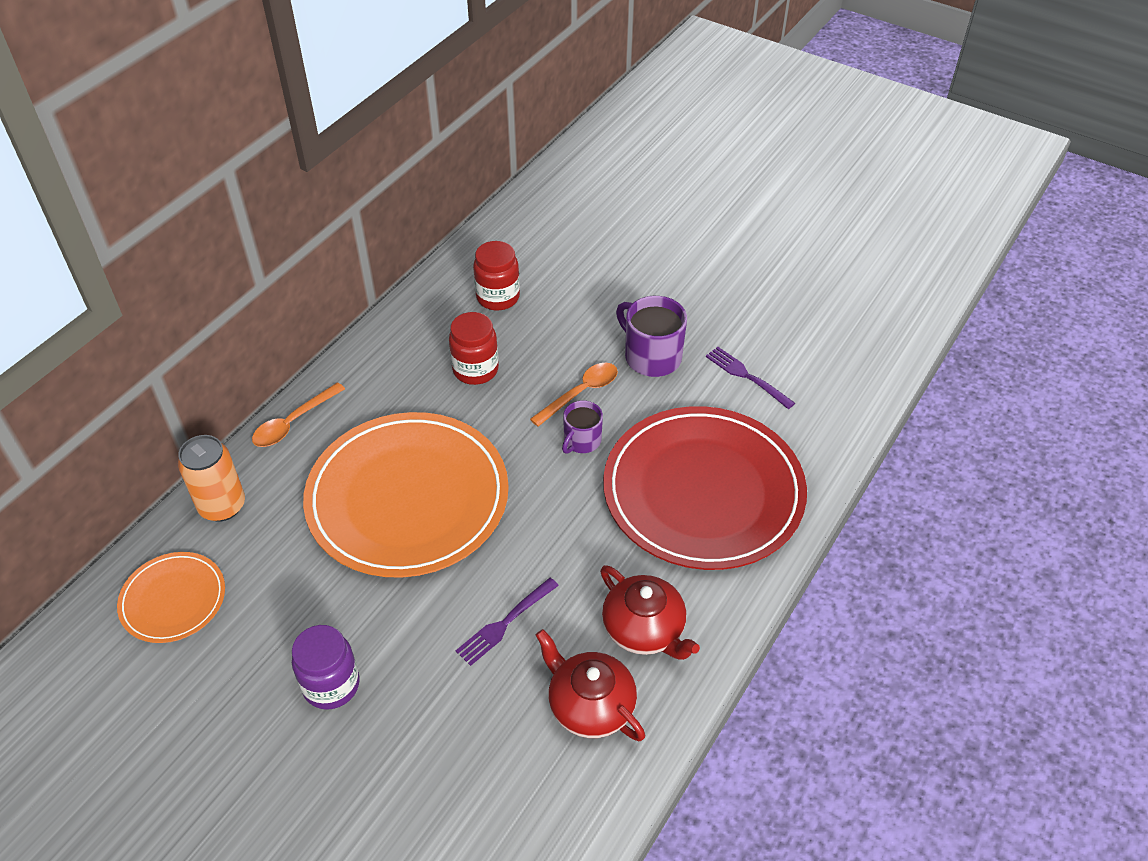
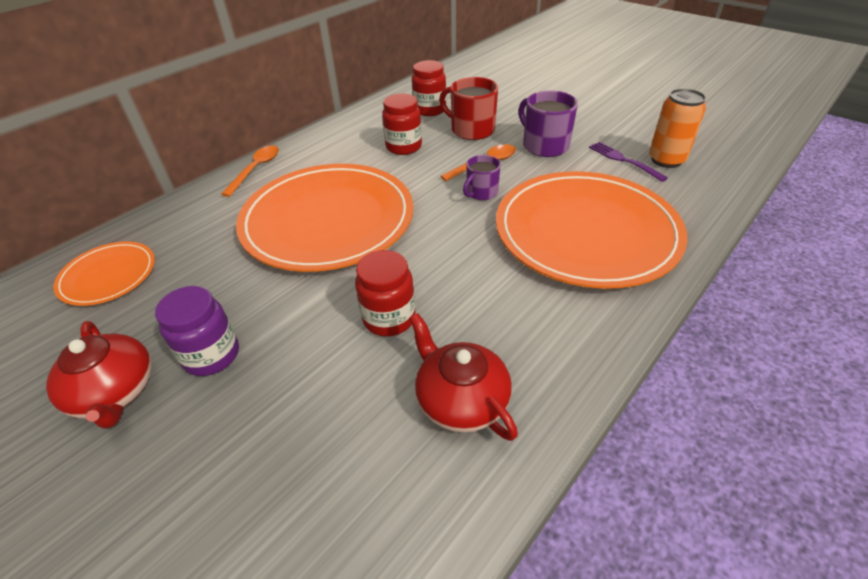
camera: 10 degrees right, 5 degrees down
(222, 506) = (179, 216): orange can -> orange can (666, 160)
(293, 422) = (256, 169): orange spoon -> orange spoon turned 150 degrees clockwise
(505, 623) = (389, 318): purple fork -> red jar
(558, 333) = (471, 130): none -> red mug
(644, 629) = (524, 335): red teapot -> red teapot (115, 392)
(703, 491) = (586, 232): red plate -> orange plate

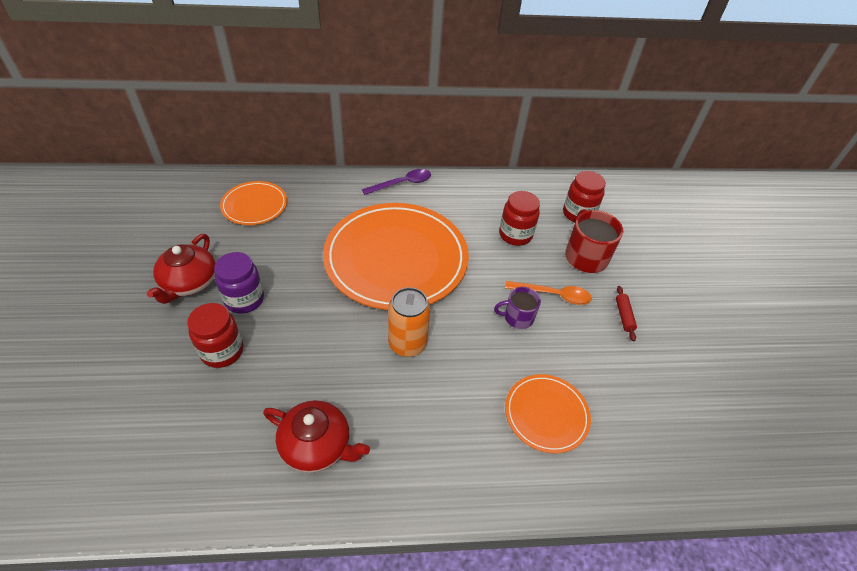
camera: 40 degrees right, 5 degrees up
(256, 169) = (402, 184): orange spoon -> purple spoon
(389, 318) = (346, 358): red jar -> red jar (222, 351)
(460, 399) = (317, 445): red teapot -> red teapot turned 105 degrees clockwise
(544, 145) = (624, 316): purple mug -> red rolling pin
(586, 232) = (546, 414): orange plate -> orange plate, size x0.48
(624, 160) = (673, 383): purple fork -> none
(666, 160) = (713, 415): orange can -> orange can (407, 344)

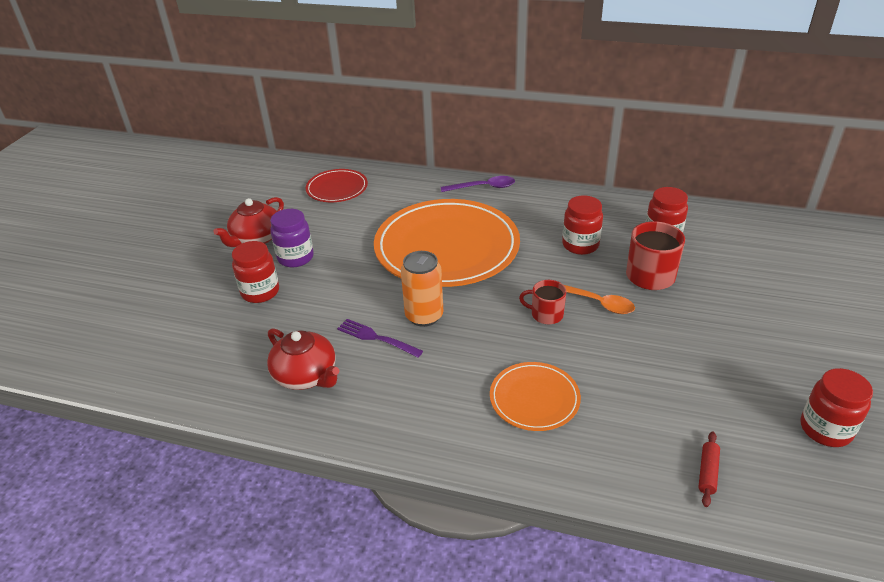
camera: 25 degrees right, 10 degrees down
(254, 205) = (337, 188): orange plate -> red plate
(371, 381) = (376, 338): none -> purple fork
(517, 317) = (546, 314): purple mug -> red mug
(624, 316) = (667, 333): red rolling pin -> red rolling pin (708, 472)
(775, 384) = (825, 429): none -> red jar

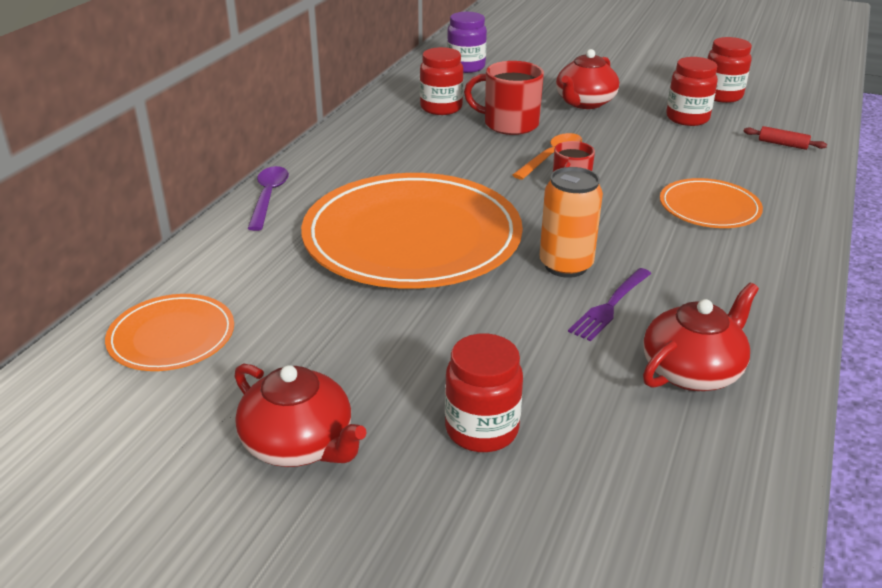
camera: 85 degrees left, 5 degrees down
(295, 258) = (387, 387): purple jar -> purple jar (466, 67)
(337, 188) = (172, 337): red plate -> orange plate
(580, 245) = (441, 151): red jar -> red jar (687, 118)
(729, 318) = (584, 103): none -> red teapot

